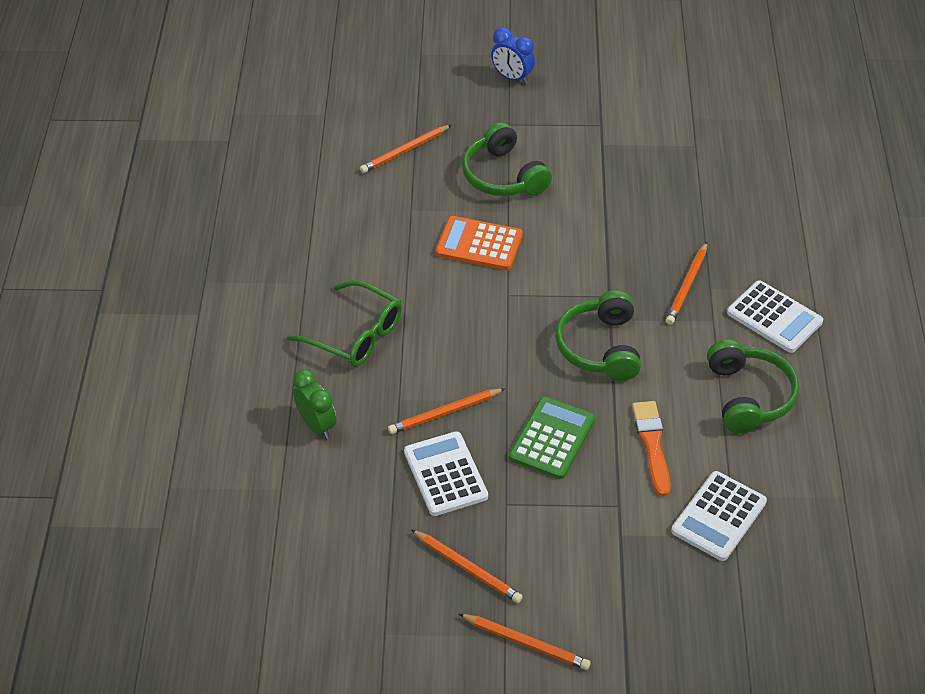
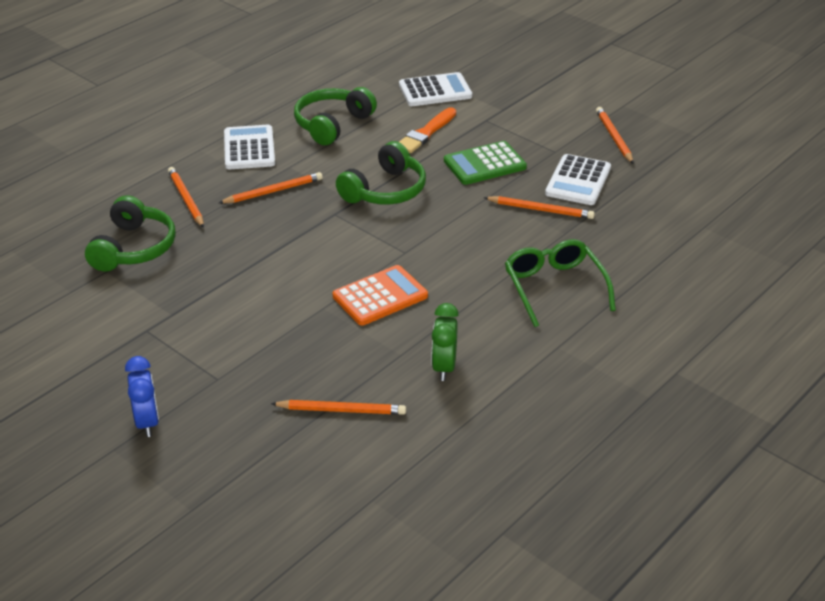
camera: 140 degrees left, 10 degrees down
(317, 425) = (643, 248): green clock -> green clock (444, 367)
(479, 244) = (380, 296): orange calculator -> orange calculator turned 90 degrees counterclockwise
(503, 176) = (287, 336): green headphones -> green headphones (134, 248)
(525, 643) = (614, 98): orange pencil -> orange pencil (186, 199)

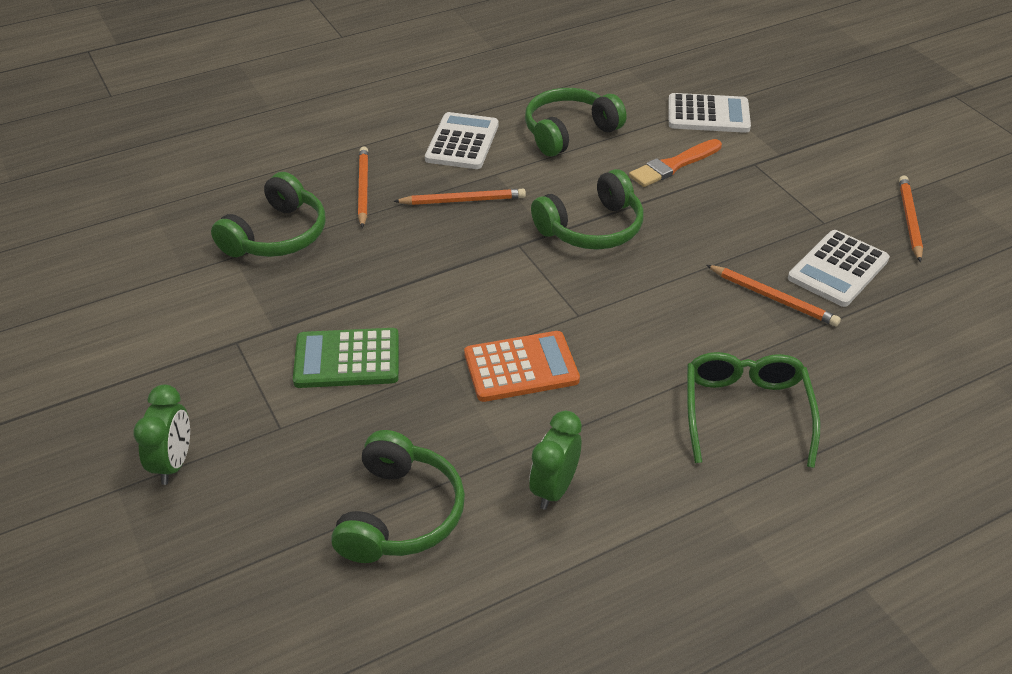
camera: 20 degrees right, 5 degrees up
(147, 422) = (173, 463): blue clock -> green clock
(341, 410) = (400, 514): orange pencil -> green headphones
(484, 164) = (728, 221): green calculator -> green calculator (347, 359)

